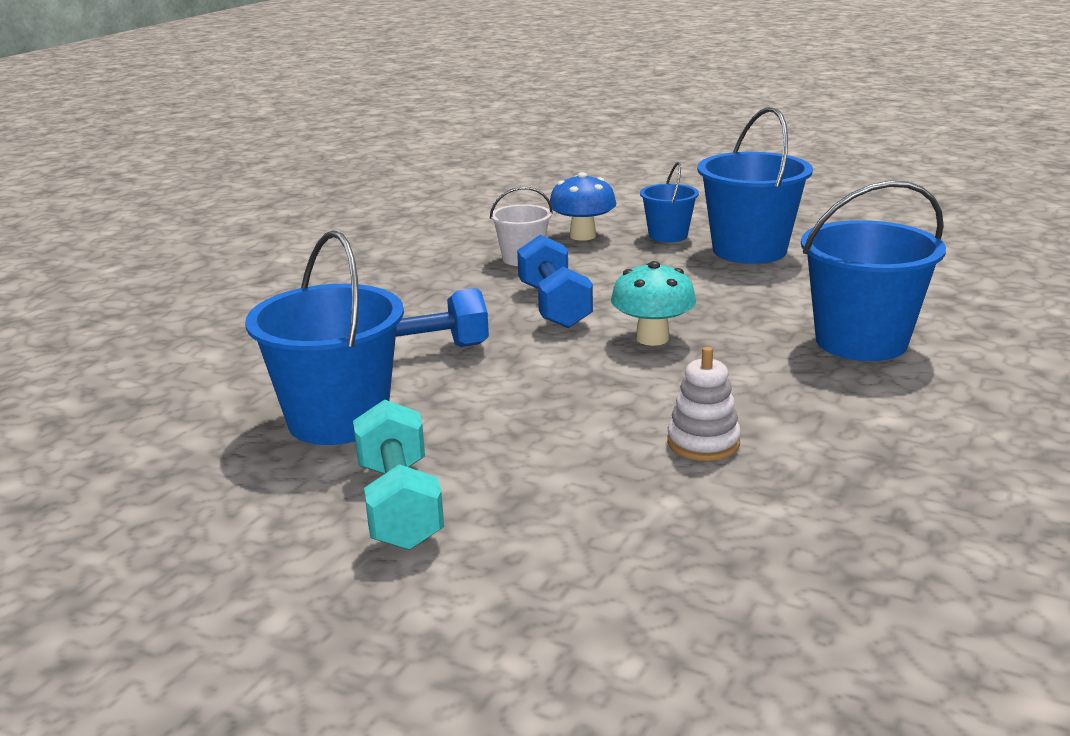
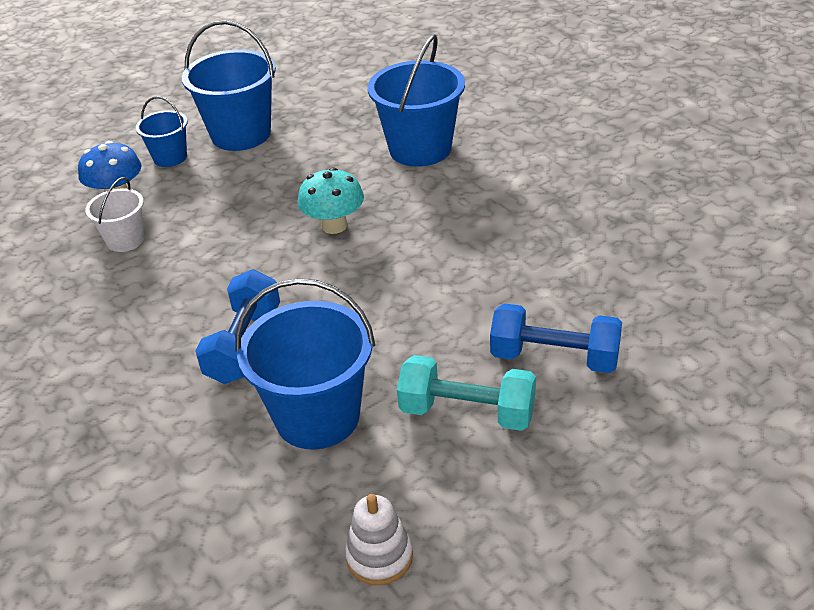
camera: 60 degrees left, 15 degrees up
(554, 306) = (234, 252): blue dumbbell -> blue dumbbell (554, 358)
(703, 443) = (490, 256): white stacking toy -> white stacking toy (379, 557)

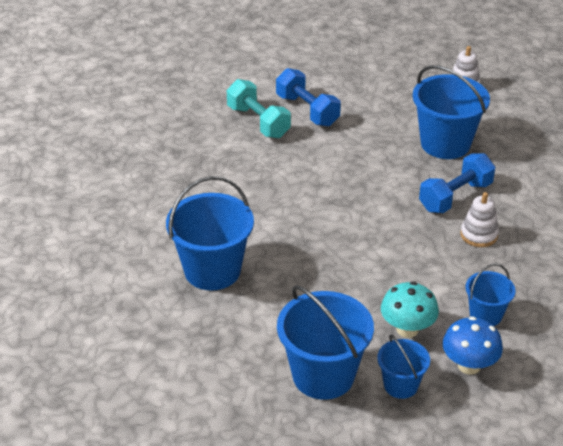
camera: 145 degrees left, 0 degrees up
(125, 240) = (485, 315): white bucket -> blue bucket
(182, 313) = (479, 235): none -> white stacking toy
(334, 226) = (335, 242): turquoise mushroom -> turquoise mushroom (407, 329)
(467, 412) = (374, 111): turquoise dumbbell -> turquoise dumbbell (258, 122)

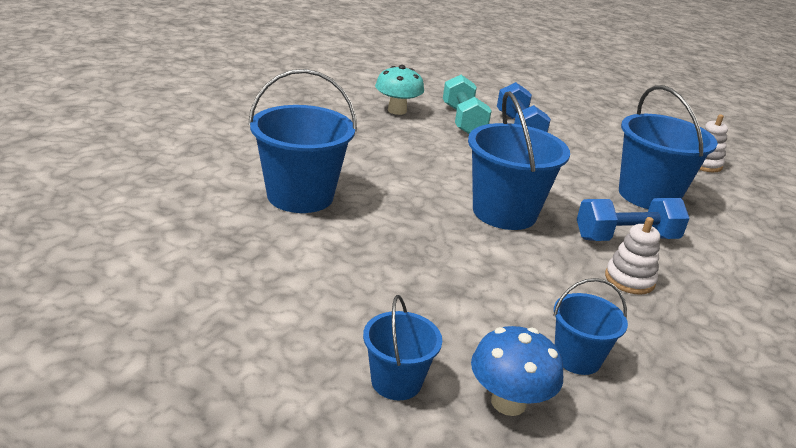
camera: 25 degrees right, 10 degrees down
(323, 375) = (312, 328): blue bucket -> blue bucket (504, 212)
(407, 329) = (460, 329): turquoise mushroom -> turquoise mushroom (397, 110)

